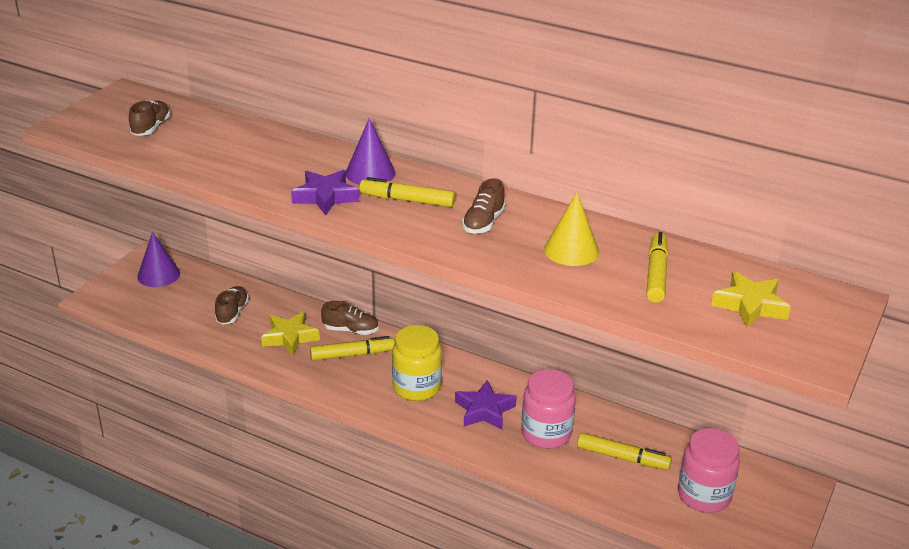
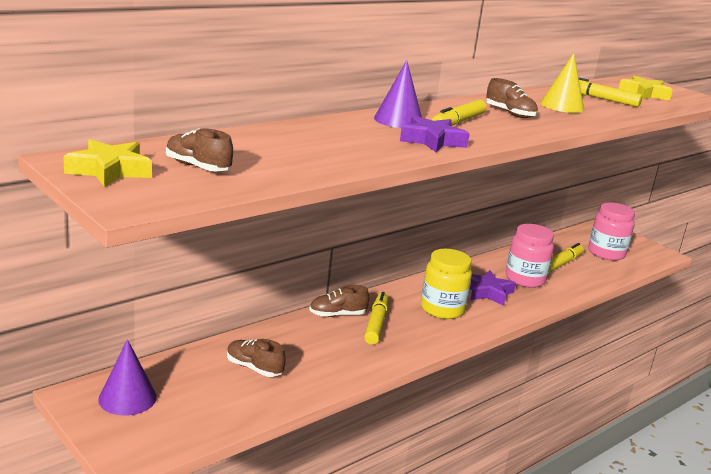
camera: 70 degrees left, 10 degrees down
(290, 337) = (325, 347): yellow star -> yellow star (109, 170)
(351, 330) = (337, 315): brown shoe -> brown shoe turned 135 degrees counterclockwise

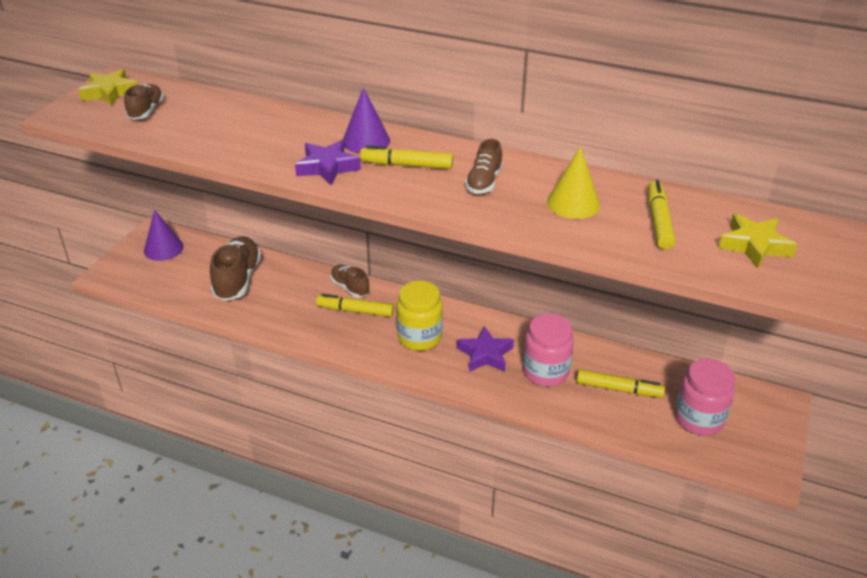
camera: 65 degrees right, 15 degrees up
(254, 368) = (237, 280): brown shoe -> brown shoe, size x1.72
(376, 324) = (355, 311): yellow marker -> yellow marker turned 150 degrees counterclockwise

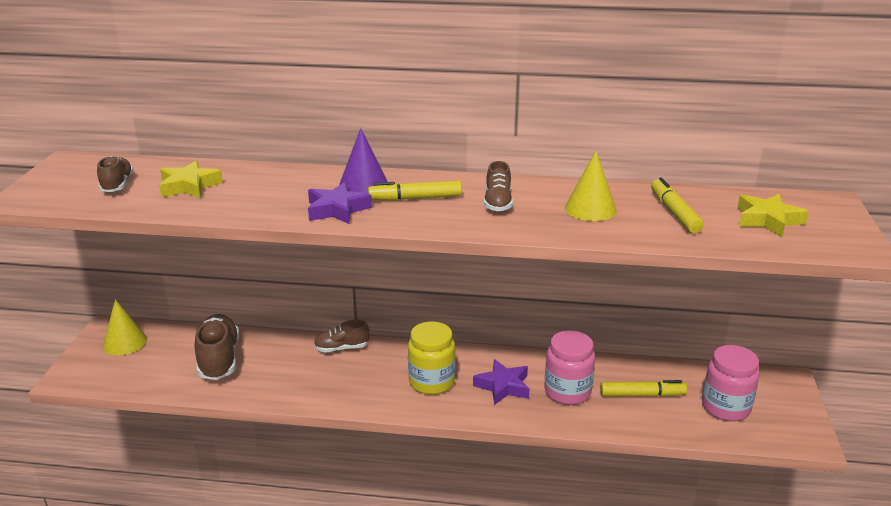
camera: 15 degrees left, 10 degrees down
(110, 92) = (68, 173): yellow star -> yellow star (189, 186)
(163, 248) = (125, 342): purple cone -> yellow cone
(350, 288) = (341, 348): brown shoe -> brown shoe turned 45 degrees counterclockwise
(355, 311) = (356, 368): yellow marker -> none

